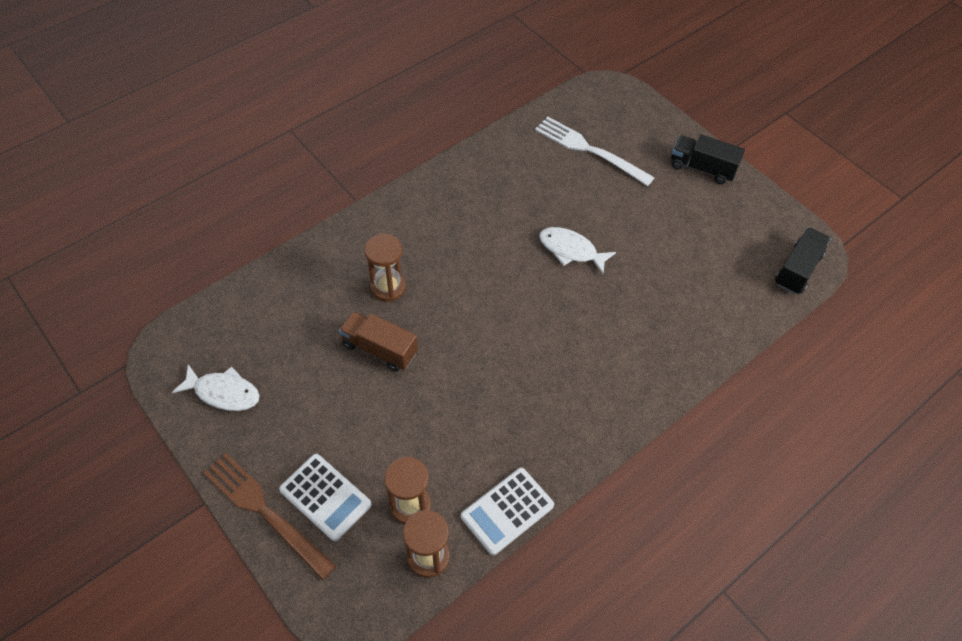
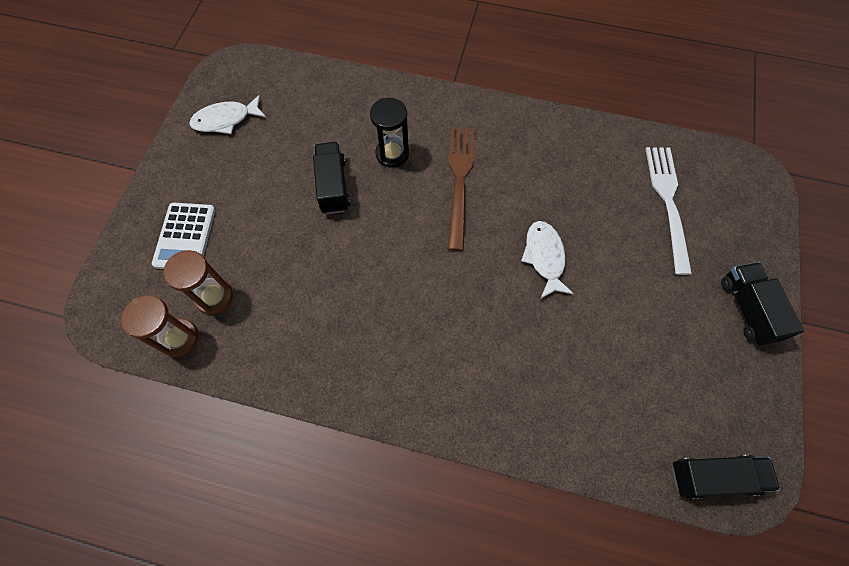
camera: 55 degrees right, 10 degrees up
(223, 392) = (225, 120): white fish -> white fish turned 90 degrees clockwise
(263, 511) = (151, 207): brown fork -> brown fork (459, 180)
(380, 349) = (333, 186): brown truck -> black truck
(388, 287) = (392, 154): brown hourglass -> black hourglass
(507, 511) = (254, 370): white calculator -> none

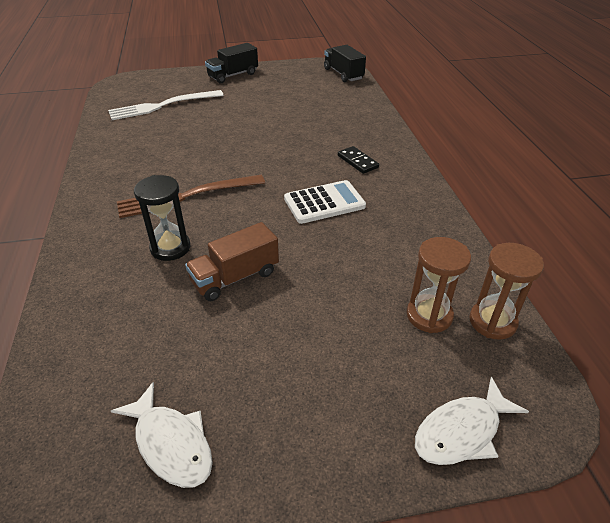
camera: 115 degrees left, 25 degrees down
(185, 237) = (385, 383): white calculator -> white calculator (324, 203)
(333, 186) = (235, 277): black truck -> brown truck
(448, 359) = (357, 161): none -> black domino
(544, 257) = (241, 142): white fish -> white fish (462, 431)

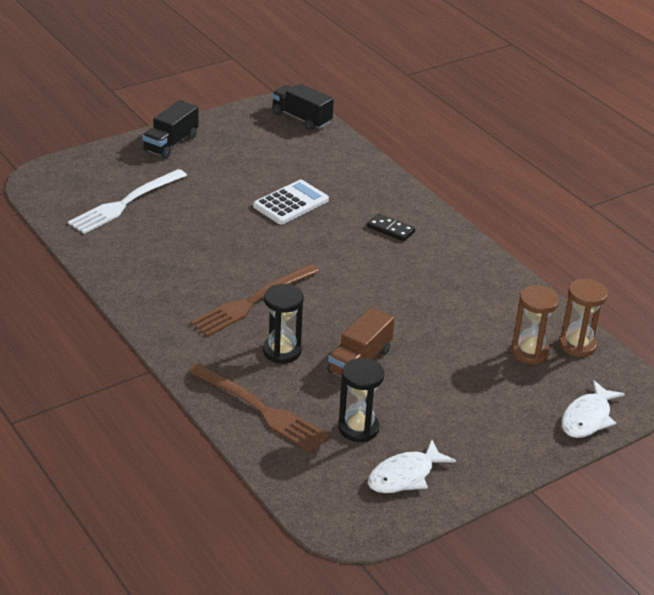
camera: 25 degrees left, 5 degrees down
(96, 305) = (262, 410): none -> brown fork
(171, 356) = (358, 428): none -> black hourglass
(171, 443) = (405, 476): white fish -> white fish turned 120 degrees clockwise
(324, 203) = (387, 279): white calculator -> white calculator (291, 203)

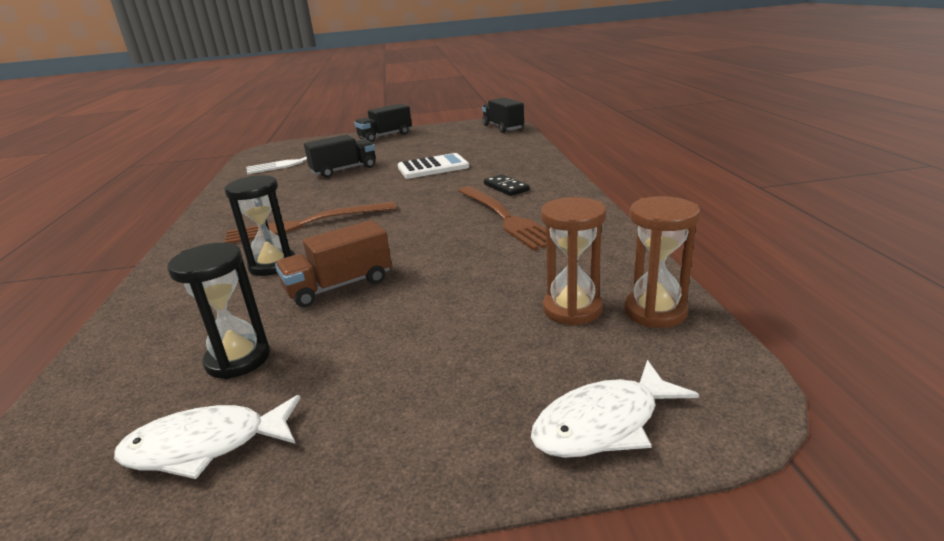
camera: 30 degrees right, 10 degrees down
(196, 216) = (344, 170): none -> black truck
(262, 410) = (168, 316): brown fork -> brown fork (506, 218)

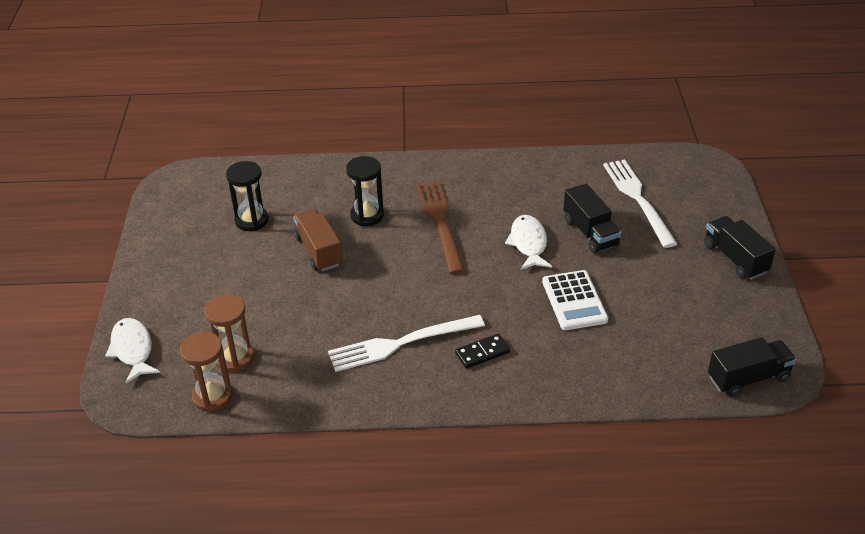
camera: 95 degrees right, 15 degrees up
(205, 446) = (187, 223): white fish -> white fish (528, 243)
(506, 218) = (399, 344): brown fork -> white fork

